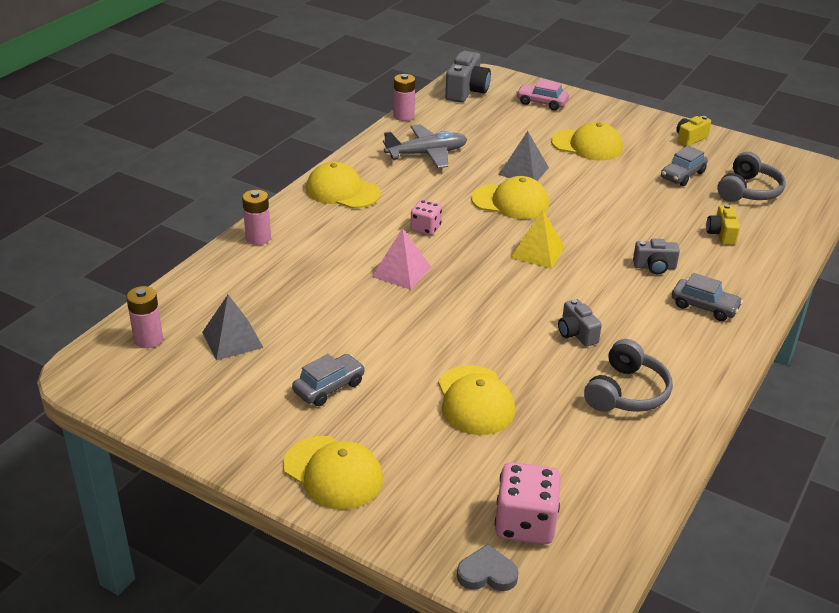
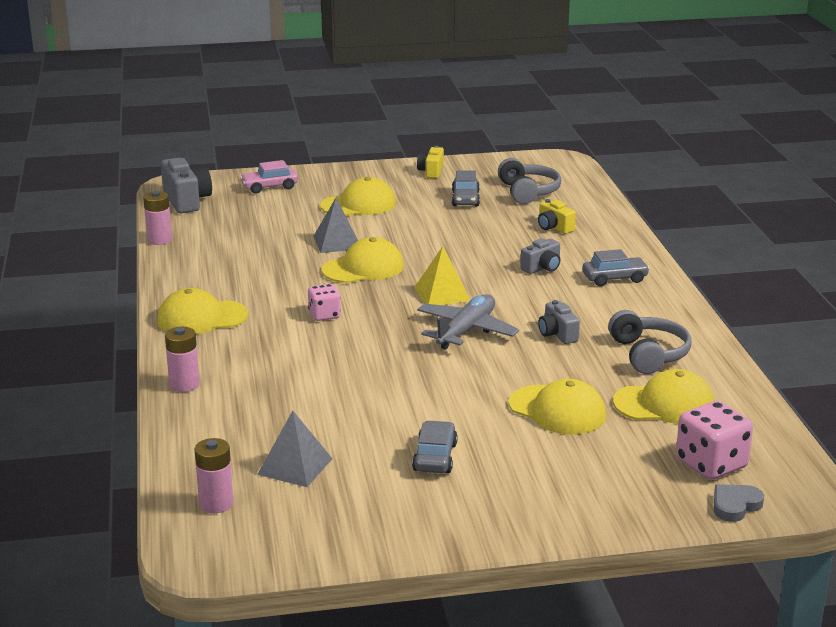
camera: 40 degrees left, 10 degrees down
(333, 473) = (534, 508): yellow cap -> yellow cap (664, 404)
(401, 271) = (356, 353): pink pyramid -> none
(426, 154) = (231, 261): grey plane -> grey plane (466, 331)
(576, 333) = (557, 334): grey camera -> grey camera turned 45 degrees clockwise

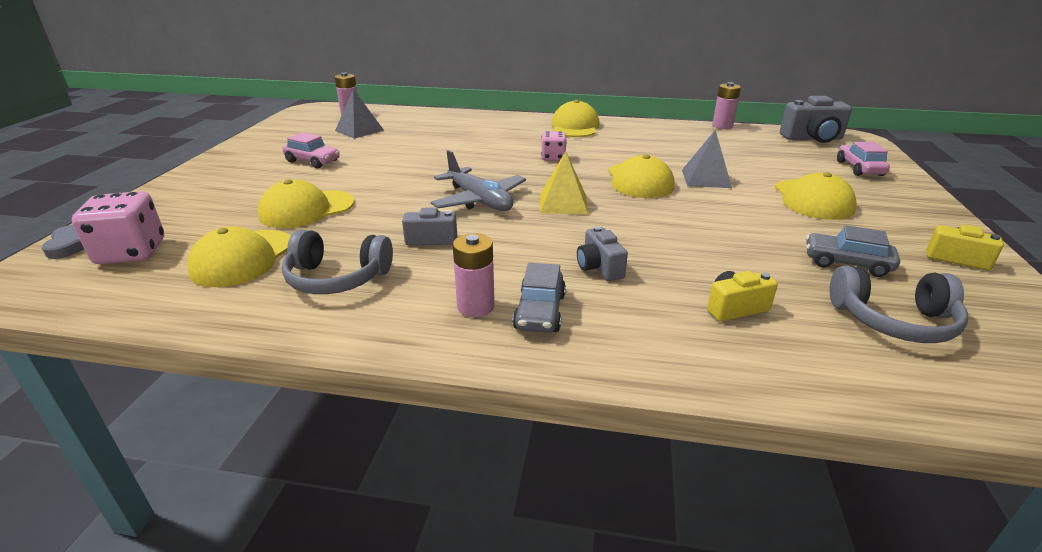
camera: 110 degrees right, 5 degrees up
(184, 385) = (485, 117): pink battery -> pink battery (475, 306)
(435, 457) = (313, 161): grey car -> pink car

